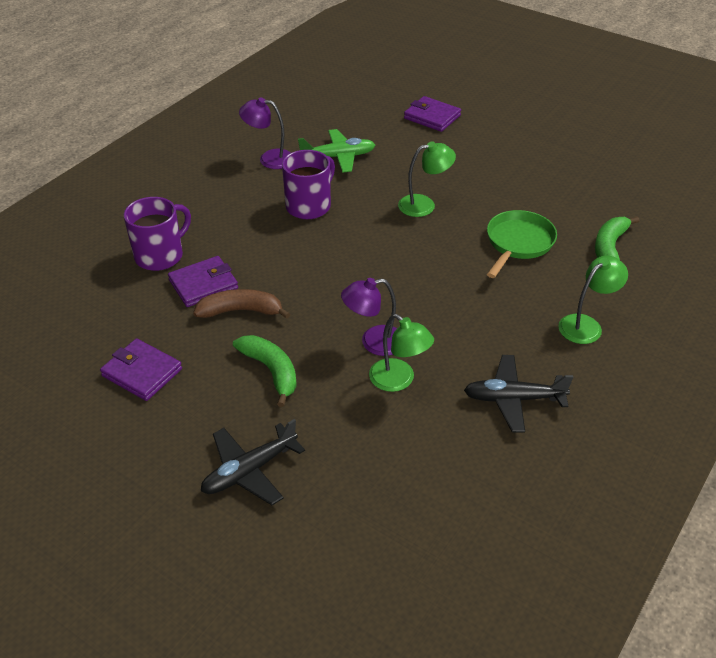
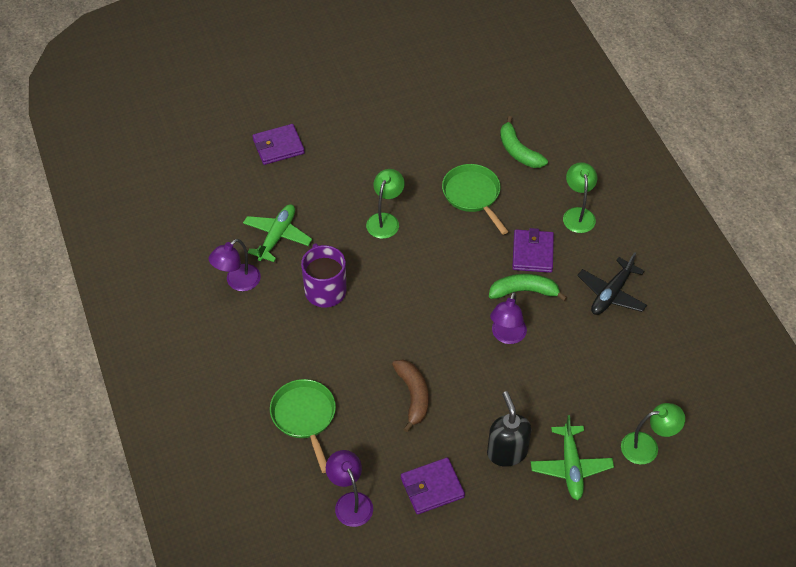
camera: 55 degrees left, 10 degrees up
(86, 325) = (350, 502): none -> purple lamp
(160, 255) = (305, 417): purple mug -> green pan
(203, 284) = (364, 405): purple wallet -> purple wallet (532, 253)
(228, 408) = (507, 452): none -> black soap dispenser
(241, 311) = (413, 396): brown banana -> brown banana turned 135 degrees clockwise
(249, 471) = (571, 467): black plane -> green plane
(271, 371) = (489, 409): green banana -> green banana (524, 291)
(399, 380) = (552, 343): green lamp -> green lamp (647, 447)

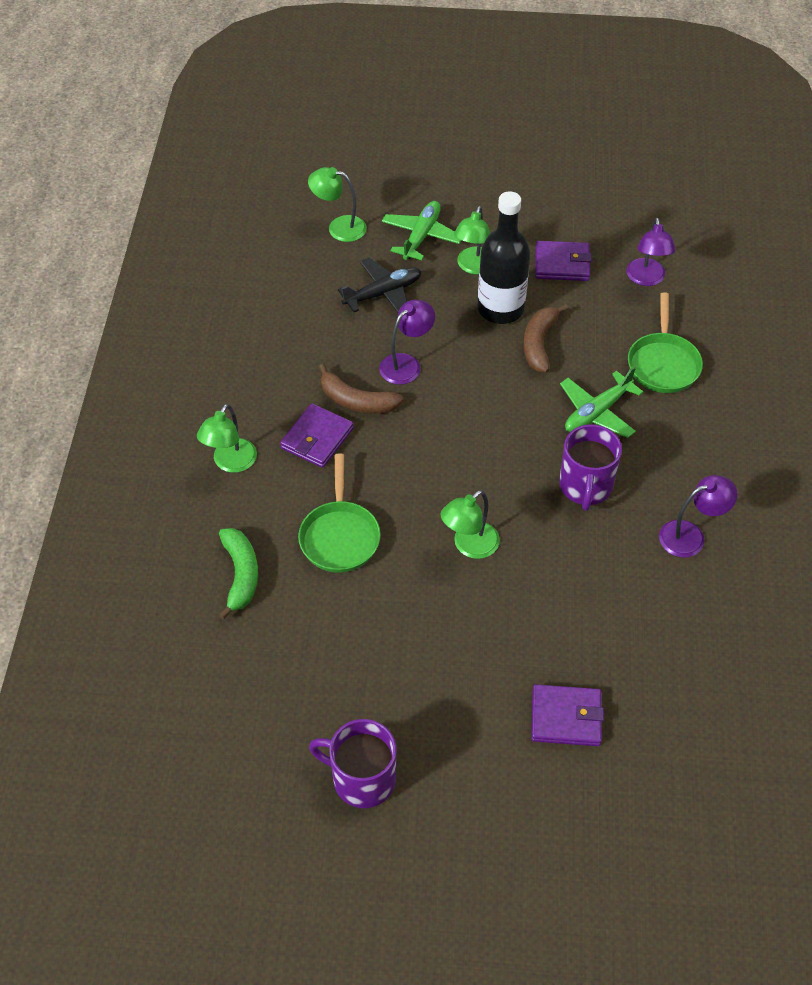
camera: 155 degrees left, 0 degrees up
(277, 236) = (619, 577): green plane -> green plane (597, 412)
(378, 80) = (362, 779): none -> purple mug
(461, 417) = (500, 309): none -> black bottle
(507, 452) = (473, 267): black soap dispenser -> green lamp
(524, 291) = (356, 401): green banana -> brown banana
(611, 294) = (264, 364): black plane -> black plane (383, 293)

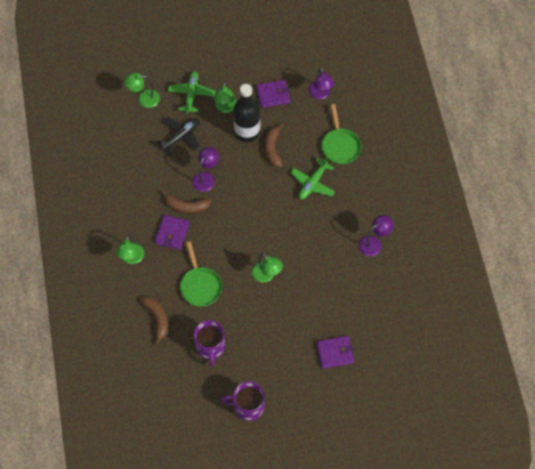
camera: 15 degrees left, 10 degrees up
(241, 575) = (157, 319): green banana -> brown banana
(469, 546) = (266, 275): green lamp -> green lamp turned 75 degrees counterclockwise
(585, 486) = (316, 228): purple mug -> purple mug (210, 347)

